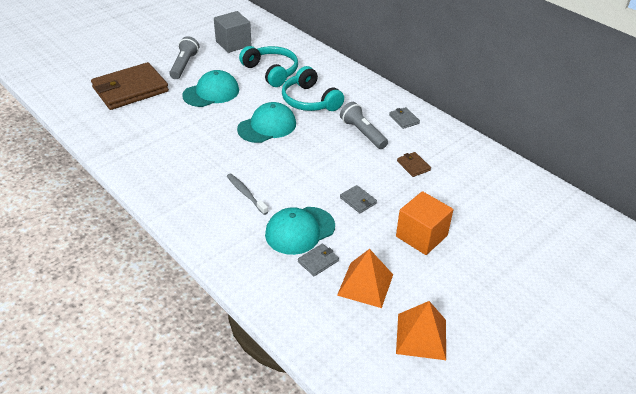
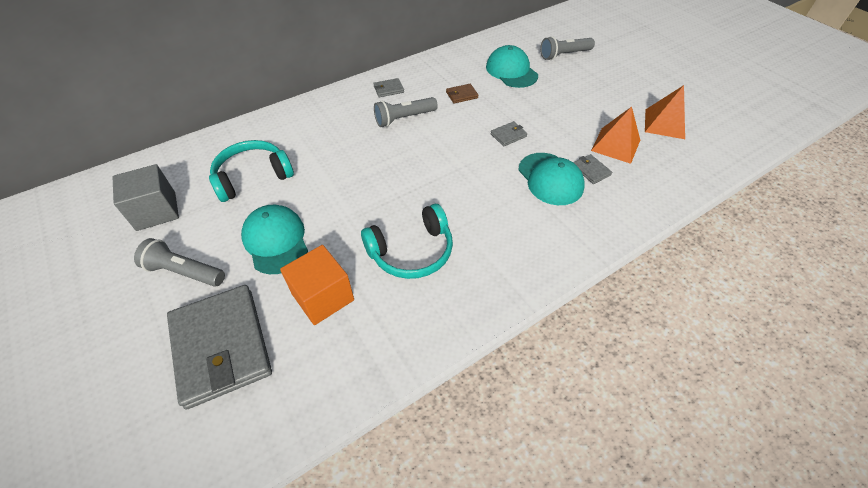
camera: 80 degrees left, 10 degrees up
(130, 89) = (221, 346): brown wallet -> grey wallet
(246, 194) = (492, 216): grey toothbrush -> none
(267, 126) = (371, 190): turquoise cap -> turquoise cap (511, 71)
(309, 101) = (331, 150): turquoise headphones -> turquoise headphones (412, 252)
(421, 236) = (555, 106): orange cube -> orange cube (323, 297)
(535, 246) = (564, 55): none -> grey flashlight

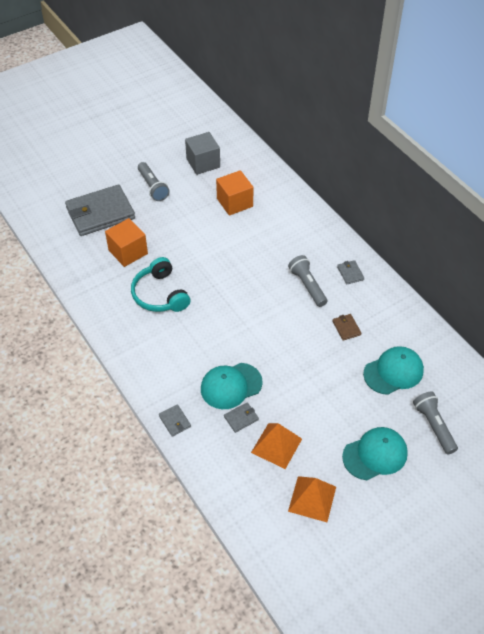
camera: 90 degrees right, 0 degrees up
(184, 272) = (153, 187): grey flashlight -> grey flashlight turned 135 degrees clockwise
(252, 177) = (234, 202): turquoise headphones -> orange cube
(276, 241) = (174, 224): turquoise cap -> turquoise cap (375, 454)
(508, 135) = (287, 361): grey wallet -> grey wallet (175, 421)

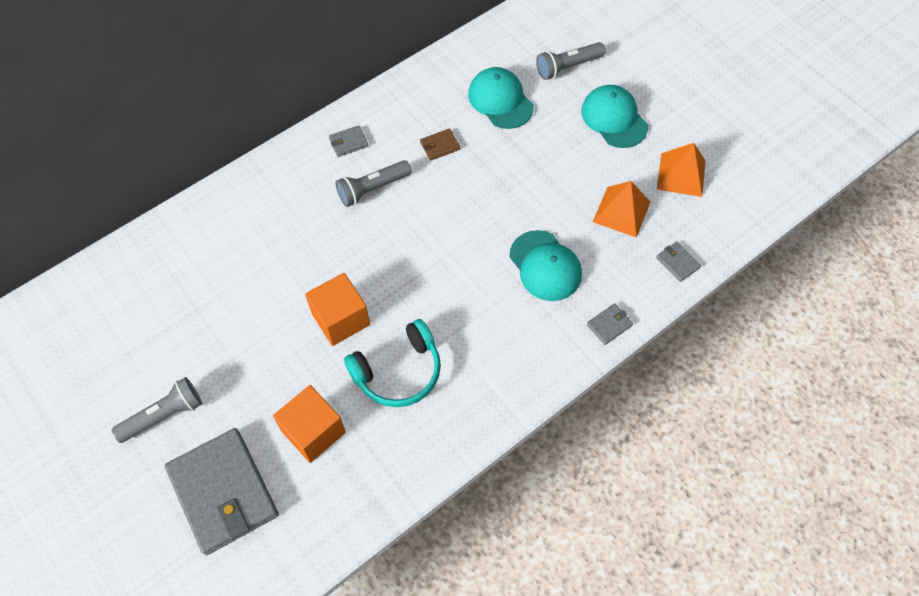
camera: 95 degrees left, 10 degrees up
(203, 163) = (111, 343): grey cube -> none
(234, 202) = (208, 289): orange cube -> orange cube (340, 319)
(241, 418) = (591, 251): grey wallet -> grey wallet (677, 262)

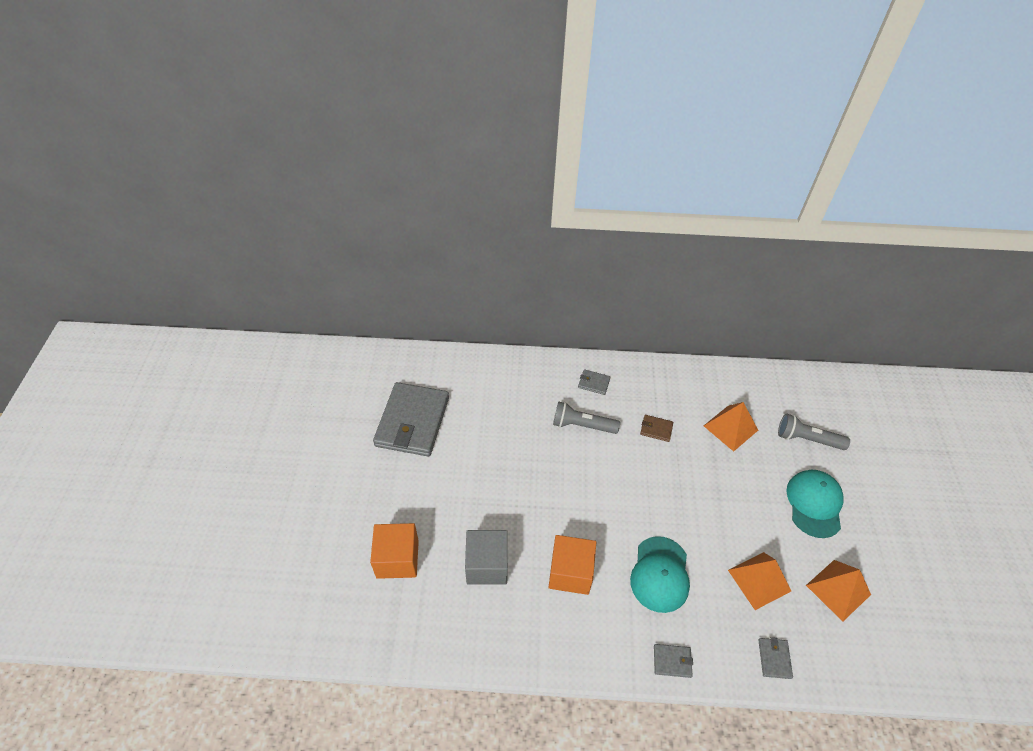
camera: 40 degrees right, 10 degrees down
(164, 415) = (325, 472): grey flashlight -> none
(223, 492) = (311, 551): grey wallet -> grey wallet (412, 422)
(340, 319) = (483, 497): orange cube -> orange cube (570, 572)
(398, 372) = (487, 565): turquoise headphones -> grey cube
(500, 100) = (730, 428): turquoise cap -> orange pyramid

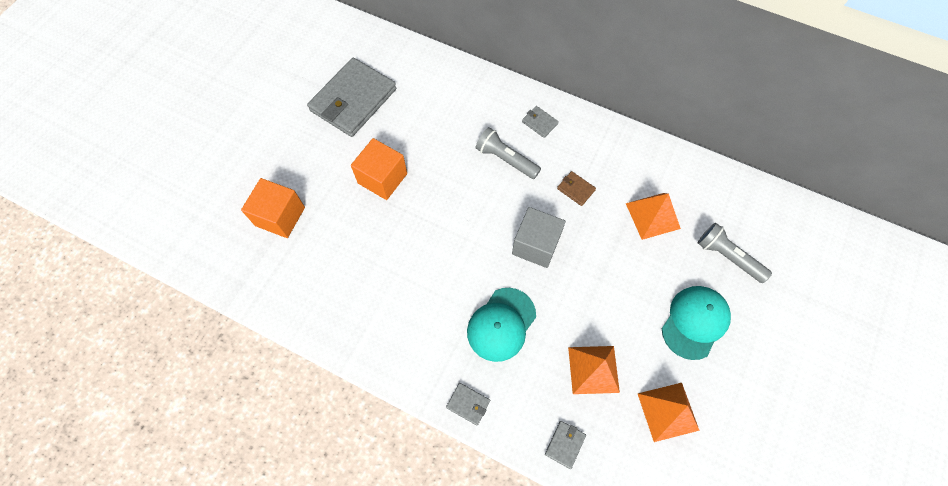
camera: 25 degrees right, 15 degrees up
(487, 565) = (351, 252): grey cube -> grey cube (536, 245)
(570, 572) = (420, 289): orange cube -> orange cube (382, 178)

